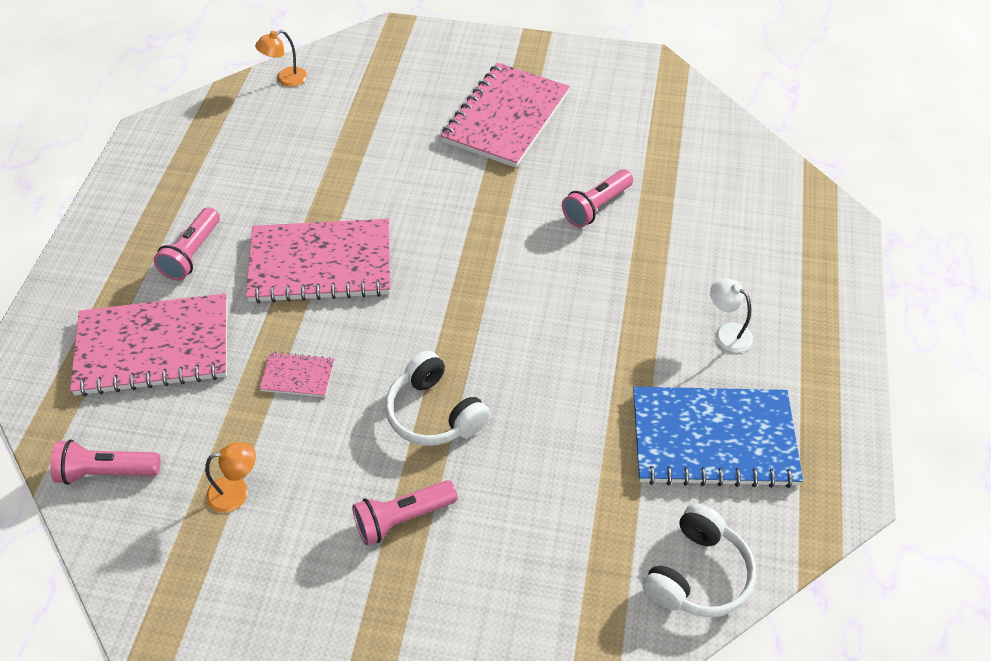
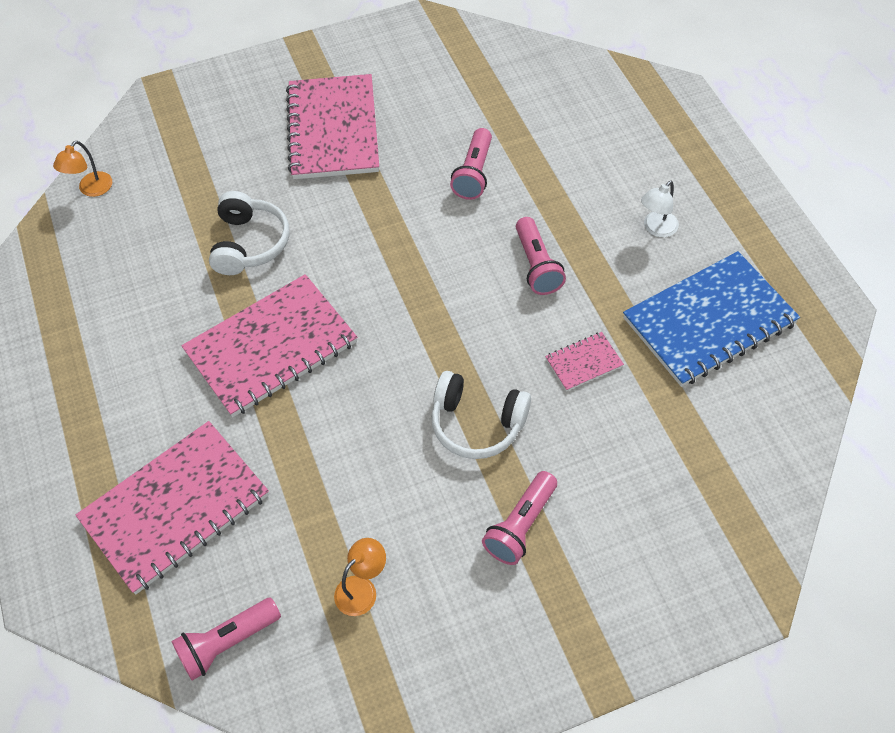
camera: 30 degrees left, 5 degrees up
(192, 254) = (139, 402): pink flashlight -> pink flashlight (537, 265)
(297, 376) = (333, 458): pink notebook -> pink notebook (583, 362)
(697, 574) = (775, 433): white headphones -> white headphones (249, 243)
(726, 333) = (656, 229): white lamp -> white lamp turned 60 degrees counterclockwise

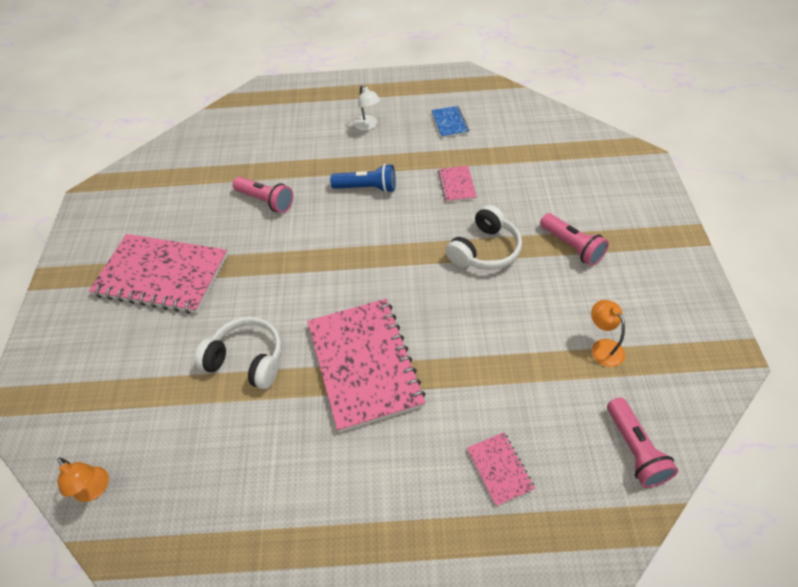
camera: 70 degrees left, 5 degrees down
(175, 508) = (499, 469): pink notebook -> pink notebook, size x0.44
(537, 265) = (367, 188): pink flashlight -> blue flashlight
(709, 321) = (449, 123): blue notebook -> blue notebook, size x0.44

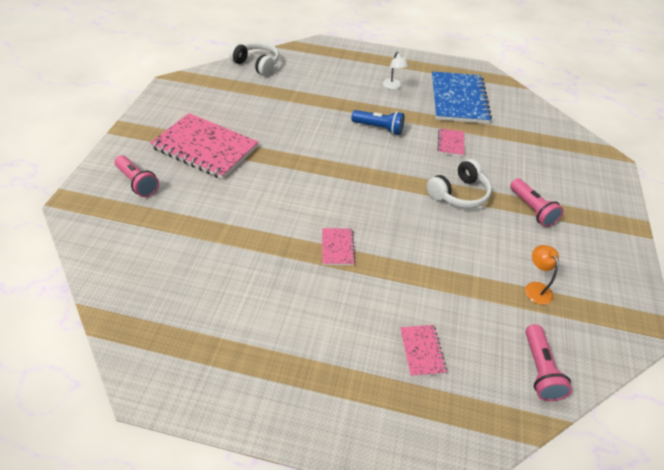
camera: 10 degrees right, 5 degrees down
(95, 490) = (109, 275): orange lamp -> none
(247, 360) = (249, 220): white headphones -> white headphones (257, 64)
(266, 201) = (298, 118): pink flashlight -> pink flashlight (137, 183)
(364, 364) = (337, 247): pink notebook -> pink notebook, size x0.44
(449, 123) = (458, 99): blue notebook -> blue notebook, size x2.27

